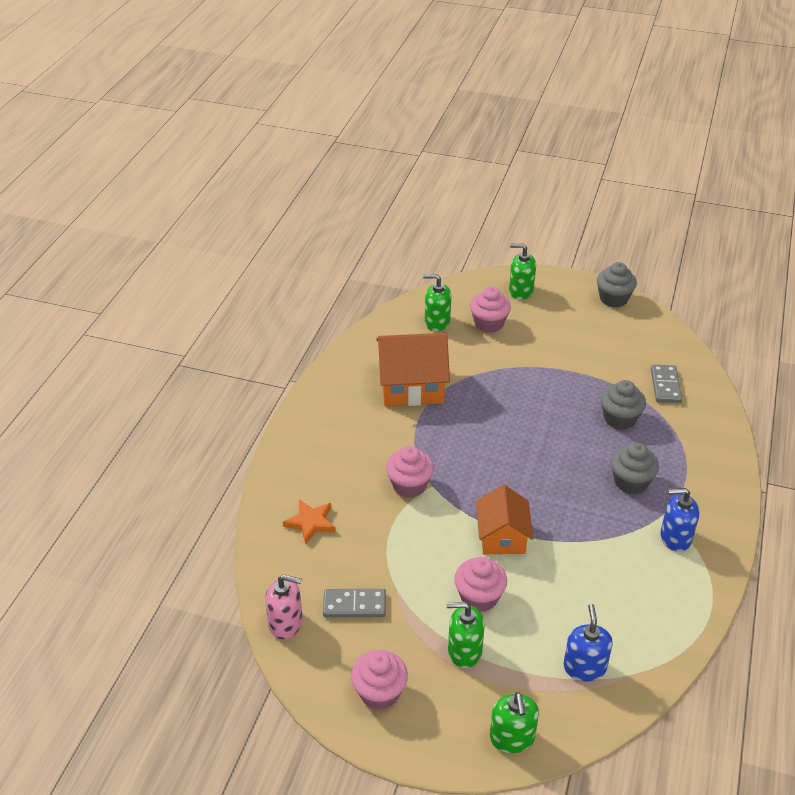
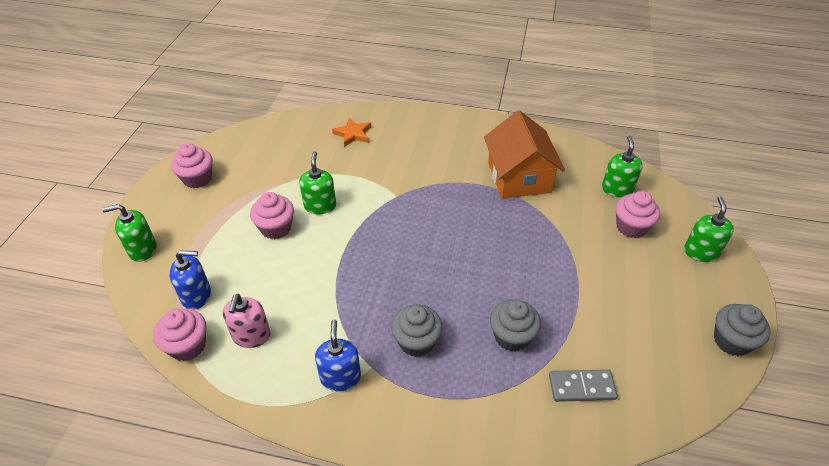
camera: 85 degrees right, 5 degrees up
(286, 623) = (262, 131): pink soap dispenser -> pink soap dispenser (251, 335)
(354, 605) = (274, 161): grey domino -> none
(409, 485) = (396, 182): pink cupcake -> pink cupcake (187, 346)
(464, 651) = (225, 221): green soap dispenser -> green soap dispenser (320, 206)
(502, 537) = (340, 241): orange house -> none

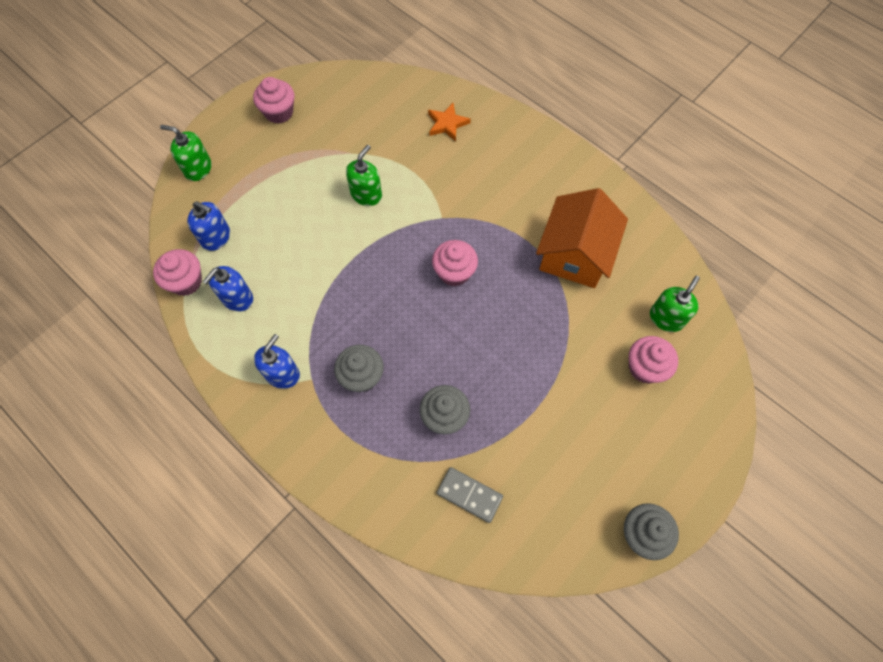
camera: 30 degrees right, 20 degrees up
(251, 335) = (237, 298): pink soap dispenser -> blue soap dispenser
(276, 228) = (315, 200): pink cupcake -> pink cupcake (454, 272)
(700, 252) = (693, 431): green soap dispenser -> none

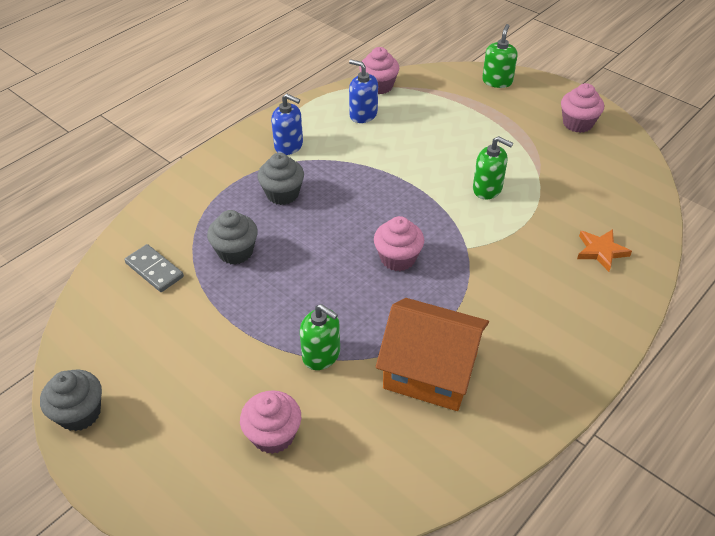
camera: 90 degrees right, 20 degrees down
(216, 237) = (424, 98): blue soap dispenser -> none
(469, 495) = (154, 270): grey domino -> grey domino turned 75 degrees counterclockwise
(666, 318) = (341, 467): green soap dispenser -> green soap dispenser (321, 355)

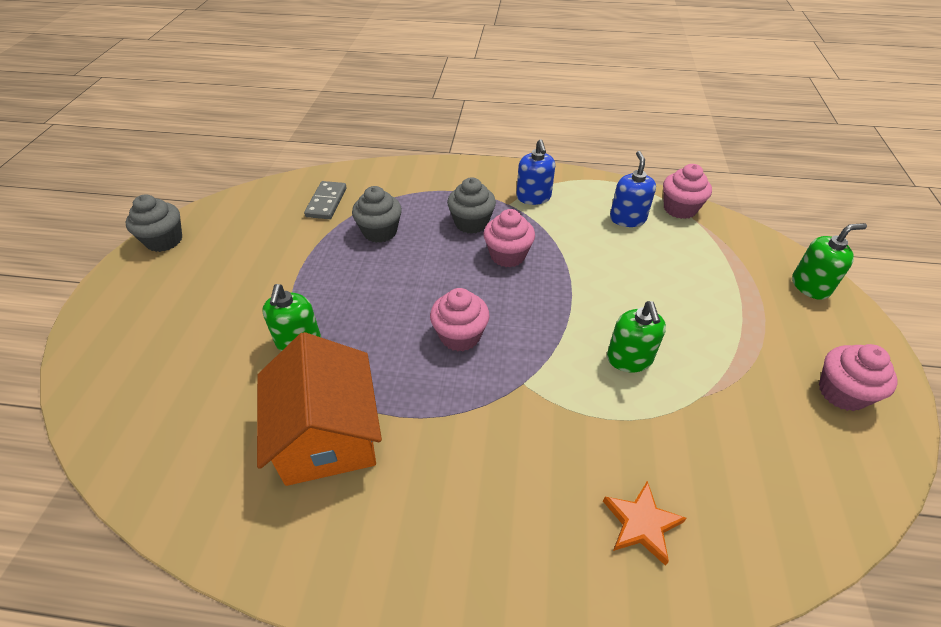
camera: 55 degrees right, 0 degrees up
(273, 435) = (190, 356): pink cupcake -> pink cupcake (507, 255)

